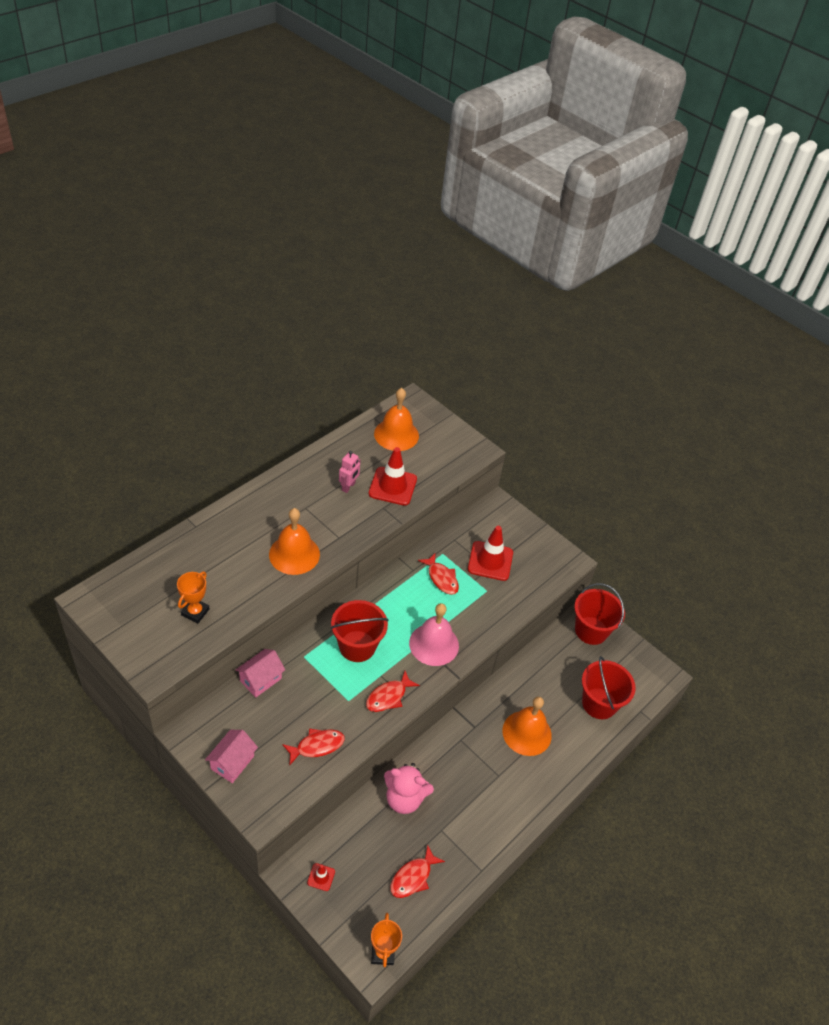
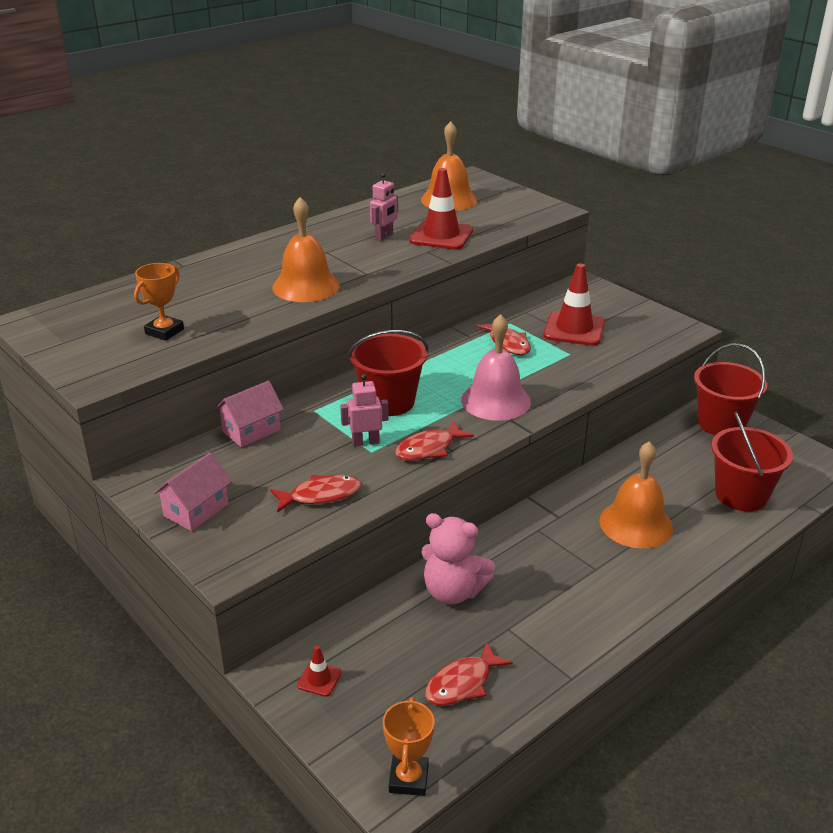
camera: 10 degrees right, 15 degrees down
(343, 690) = (365, 442): none -> pink robot

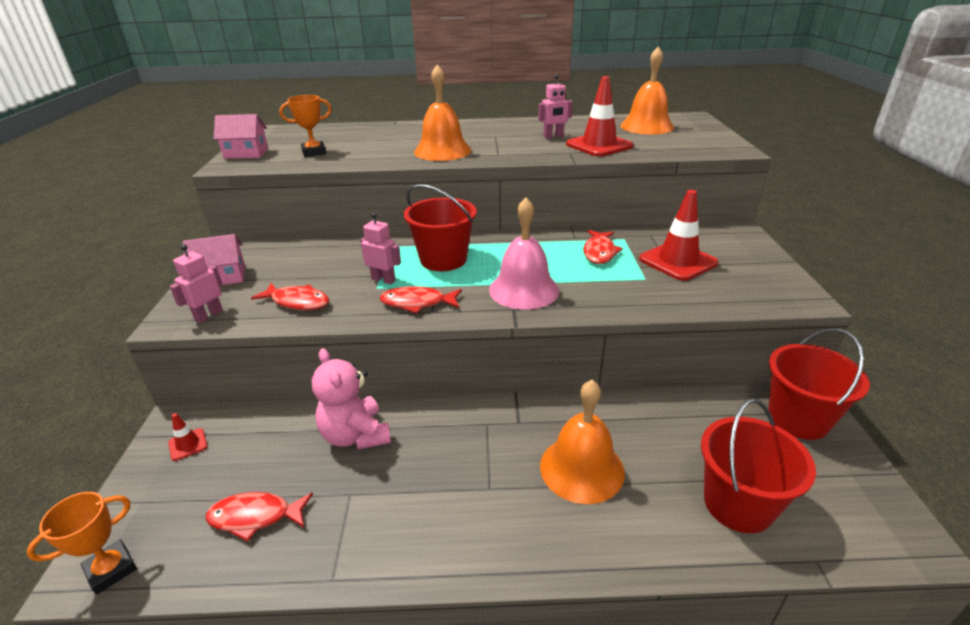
camera: 40 degrees right, 0 degrees up
(251, 431) = (331, 244): pink house -> pink house (246, 153)
(255, 545) = (208, 315): none -> pink robot

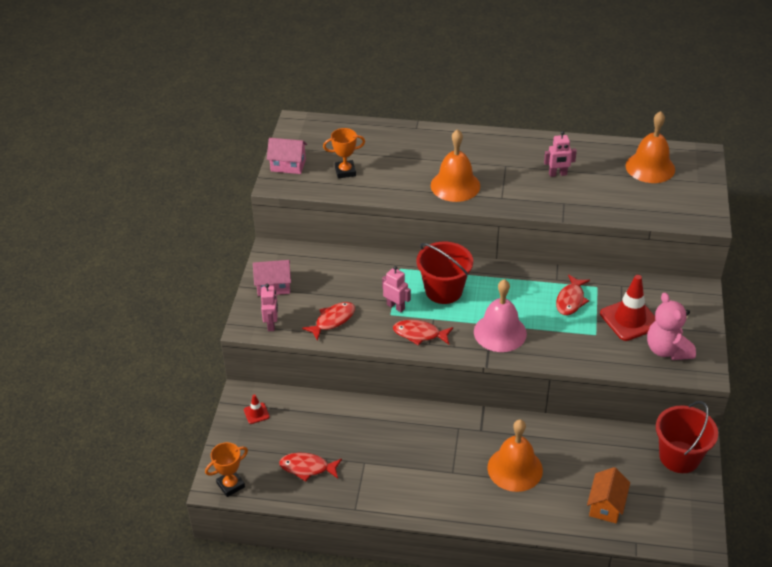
camera: 10 degrees right, 10 degrees up
(208, 315) = (271, 324): pink robot -> pink robot turned 135 degrees clockwise
(297, 302) = (333, 320): red fish -> red fish turned 75 degrees counterclockwise
(356, 435) = (368, 423): pink teddy bear -> pink teddy bear (667, 350)
(599, 145) = (593, 196): red traffic cone -> none
(738, 504) = (606, 505): red bucket -> orange house

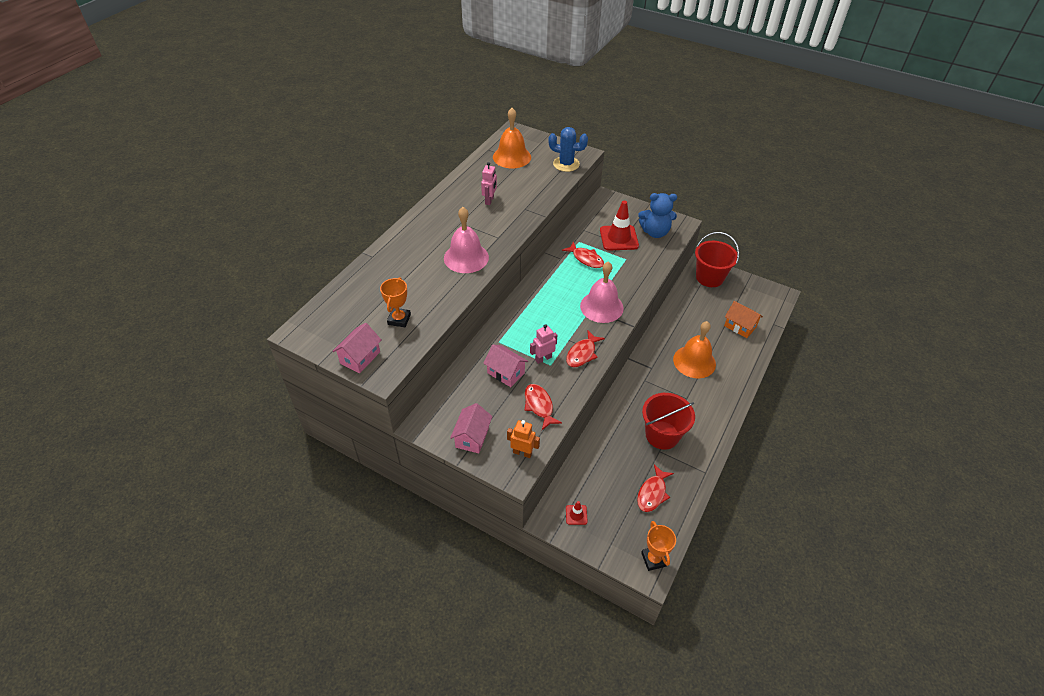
camera: 70 degrees left, 5 degrees up
(271, 324) = (522, 452): pink robot -> orange robot
(361, 285) = (506, 373): none -> pink house
(443, 290) = (540, 323): red bucket -> red bucket (662, 435)
(455, 185) = (466, 257): orange bell -> pink bell
(667, 350) = (655, 232): pink teddy bear -> blue teddy bear
(674, 212) = (566, 164): none -> blue cactus

